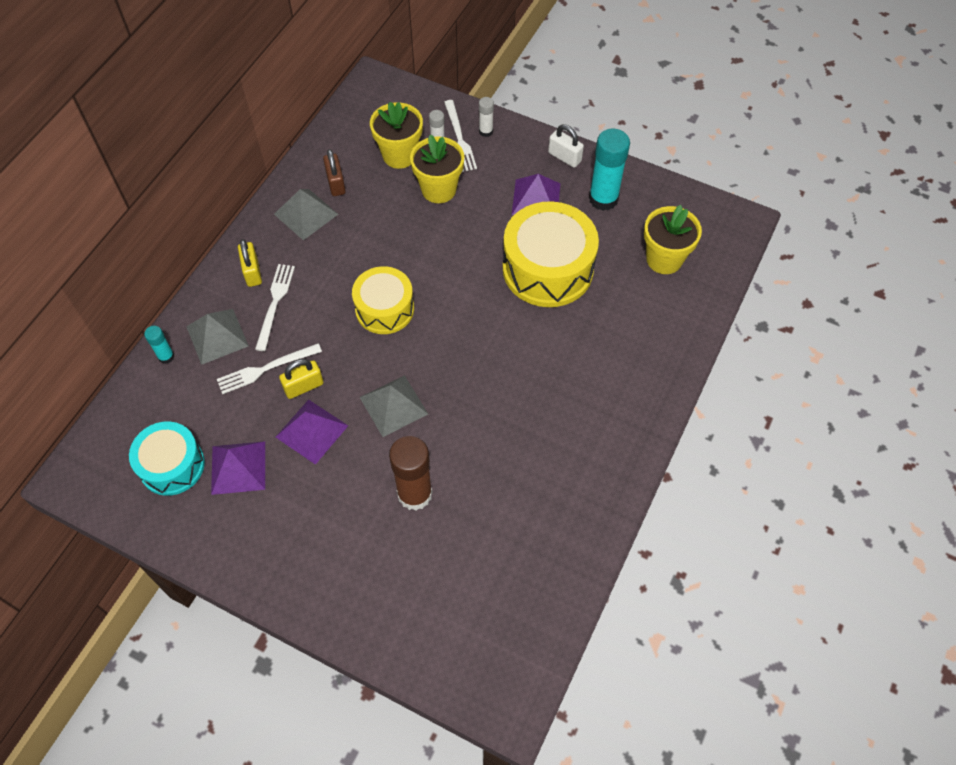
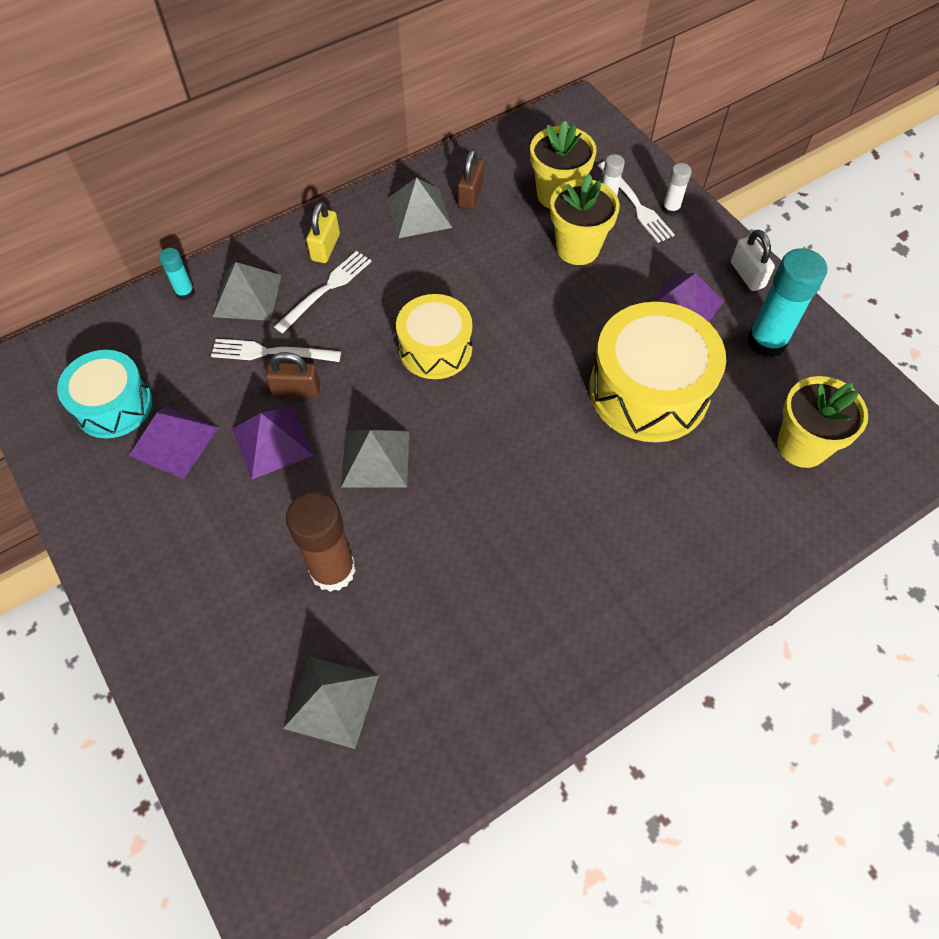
camera: 30 degrees right, 0 degrees up
(304, 386) = (296, 390): yellow padlock -> brown padlock
(459, 138) = (635, 204): white fork -> white fork turned 45 degrees counterclockwise
(470, 575) = (331, 701): none -> grey pyramid

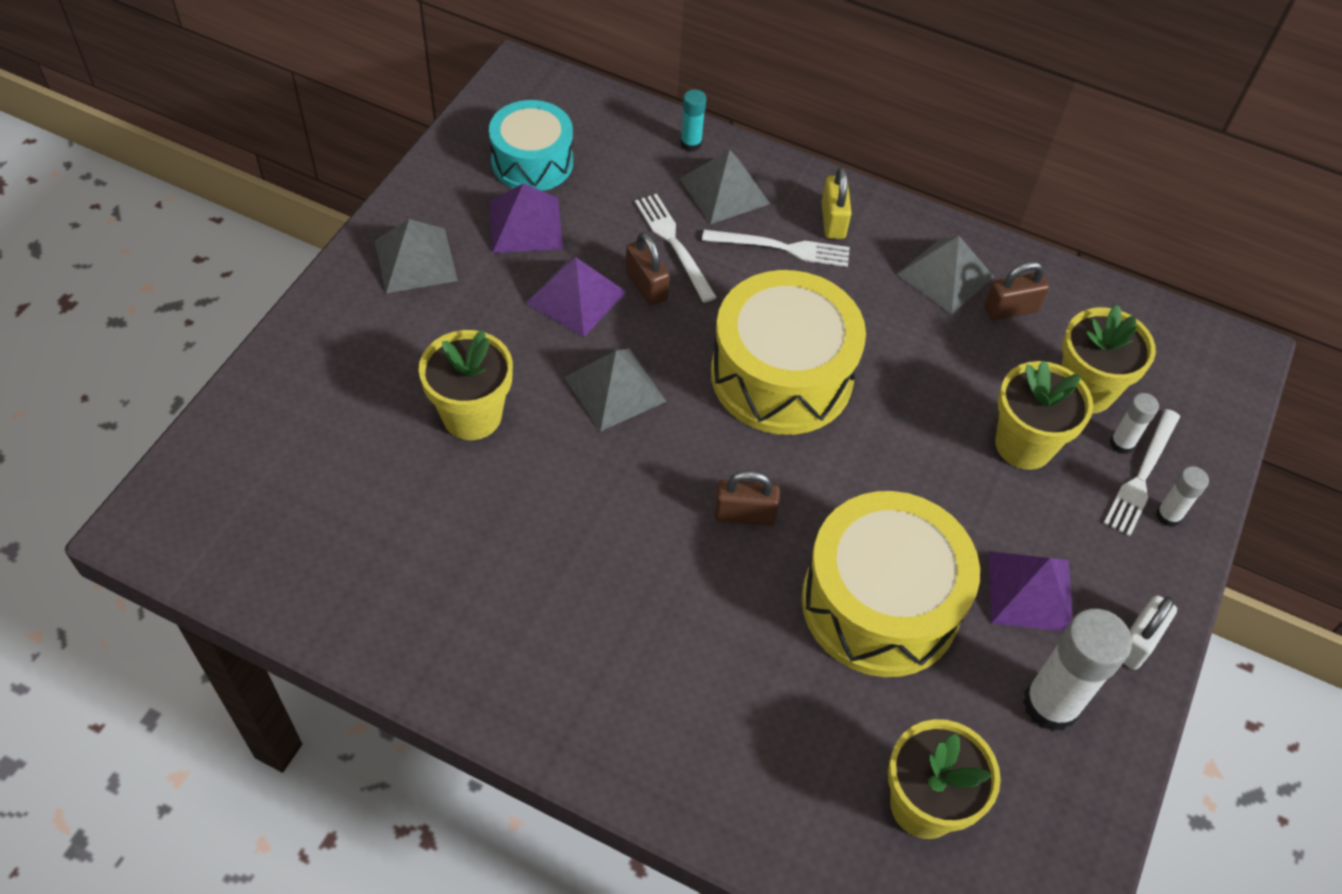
camera: 55 degrees right, 5 degrees down
(325, 247) = (833, 221): yellow padlock -> yellow padlock turned 75 degrees counterclockwise
(331, 701) = (341, 482): grey pyramid -> grey pyramid (415, 260)
(333, 570) = (472, 415): brown glue stick -> yellow flower pot
(435, 348) = (781, 375): yellow drum -> yellow drum, size x1.58
(535, 432) = (744, 514): none -> brown padlock
(766, 341) = (1050, 705): turquoise glue stick -> white glue stick

